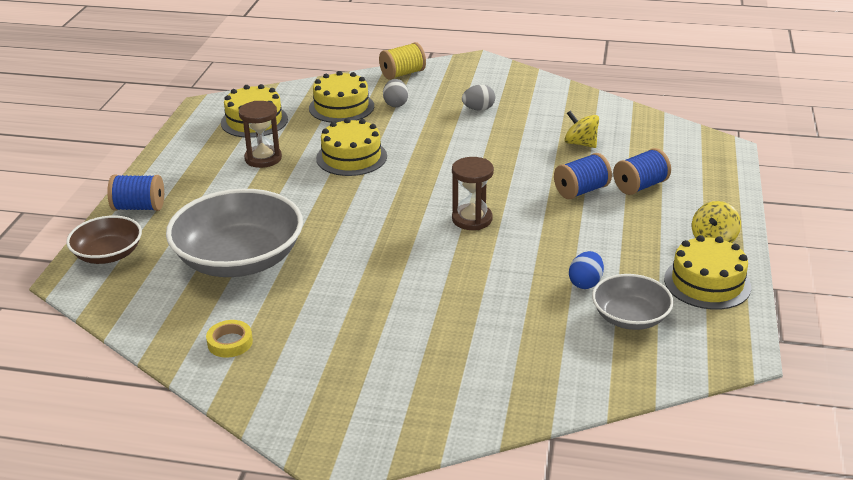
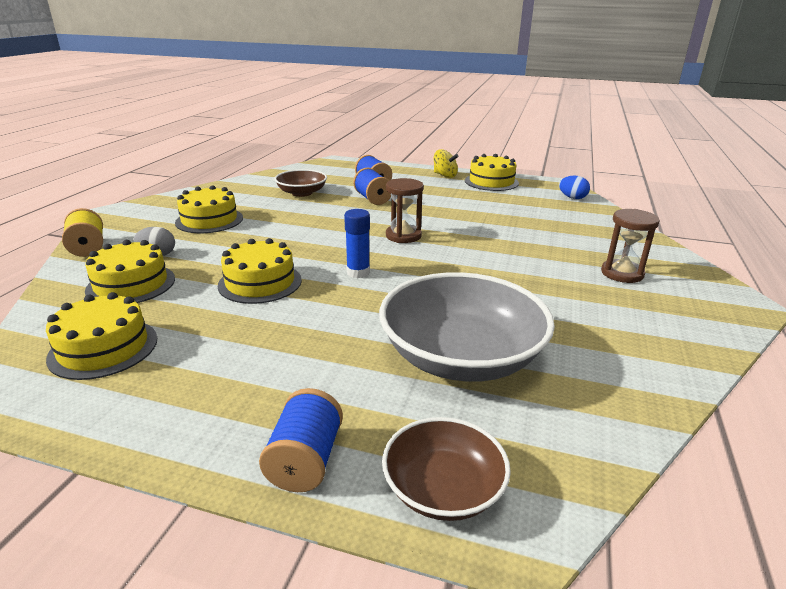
camera: 85 degrees left, 5 degrees down
(230, 342) = (622, 361): yellow tape -> none
(263, 158) = (222, 340): brown hourglass -> brown hourglass (622, 273)
(378, 201) = (358, 272): none -> blue glue stick
(478, 109) = (209, 220): grey egg -> yellow cake
(580, 143) = (302, 193): yellow spinning top -> brown bowl
(585, 283) = (494, 209): blue egg -> blue egg (572, 198)
(630, 317) = (531, 202): grey bowl -> none

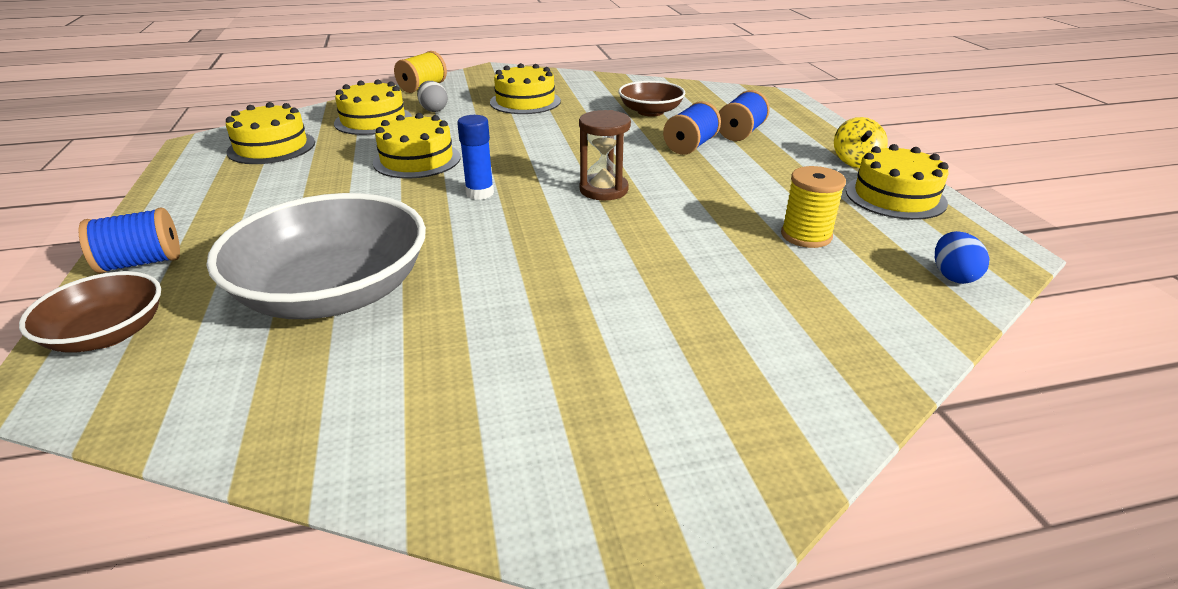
camera: 60 degrees right, 5 degrees up
(512, 209) = (806, 236): none -> yellow spool
(622, 273) = (674, 375): brown hourglass -> none

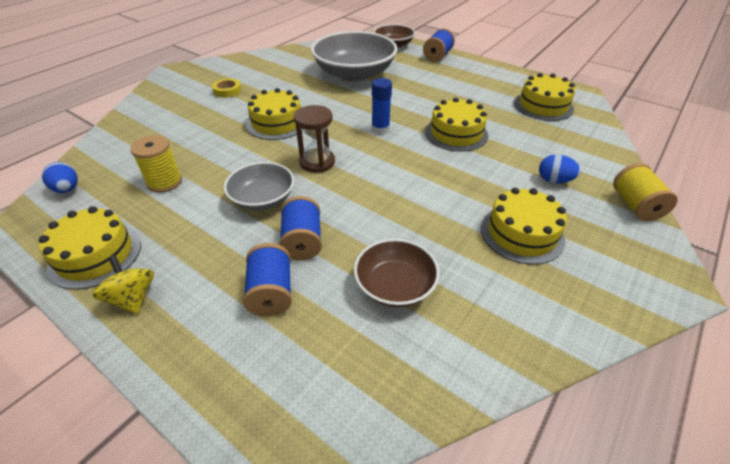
camera: 140 degrees right, 10 degrees up
(373, 120) = (557, 149): yellow cake -> yellow cake (277, 123)
(433, 110) = (554, 180): grey egg -> blue egg
(606, 368) = (227, 91): none -> yellow tape
(698, 181) = (262, 199): none -> grey bowl

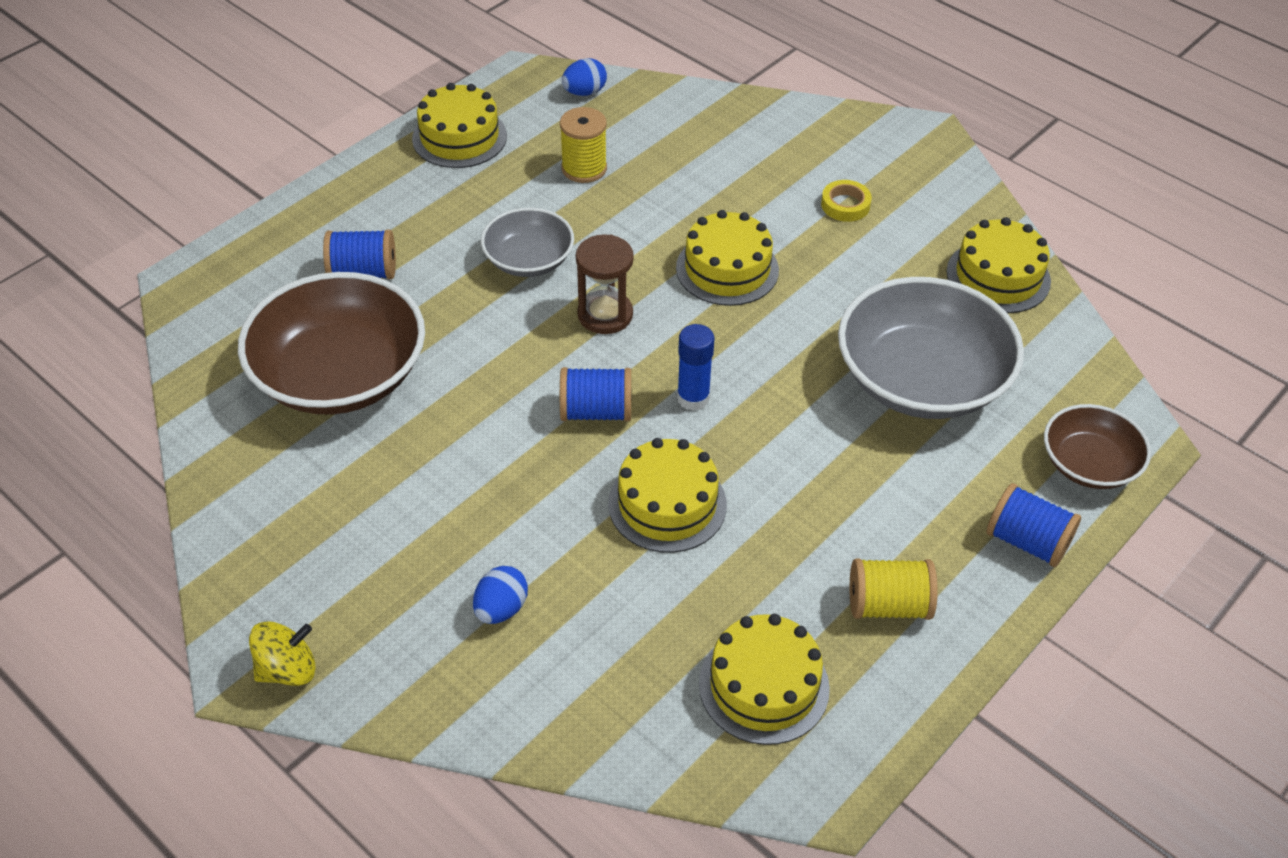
camera: 95 degrees right, 5 degrees up
(133, 298) = (388, 174): yellow spinning top -> yellow spinning top (287, 669)
(302, 241) = (436, 297): blue spool -> blue spool (596, 411)
(395, 286) = (340, 375): brown bowl -> brown bowl, size x1.81
(521, 233) = (390, 524): yellow cake -> yellow cake (998, 276)
(635, 205) = (412, 702): yellow spool -> yellow spool (888, 605)

